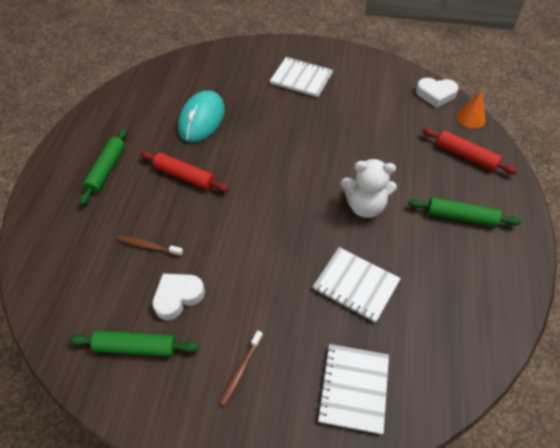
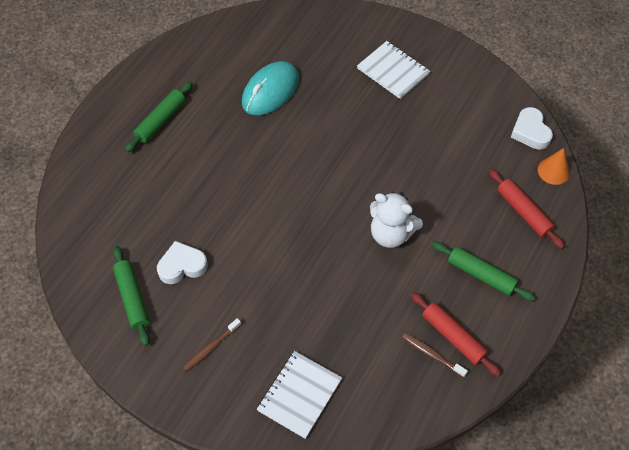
camera: 20 degrees right, 5 degrees up
(136, 347) = (132, 298): green rolling pin -> green rolling pin turned 45 degrees clockwise
(148, 246) = (173, 210): brown toothbrush -> brown toothbrush (432, 354)
(184, 176) = (231, 149): red rolling pin -> red rolling pin (453, 337)
(355, 285) = (344, 307): white notebook -> none
(435, 94) = (530, 132): white heart -> white heart turned 45 degrees clockwise

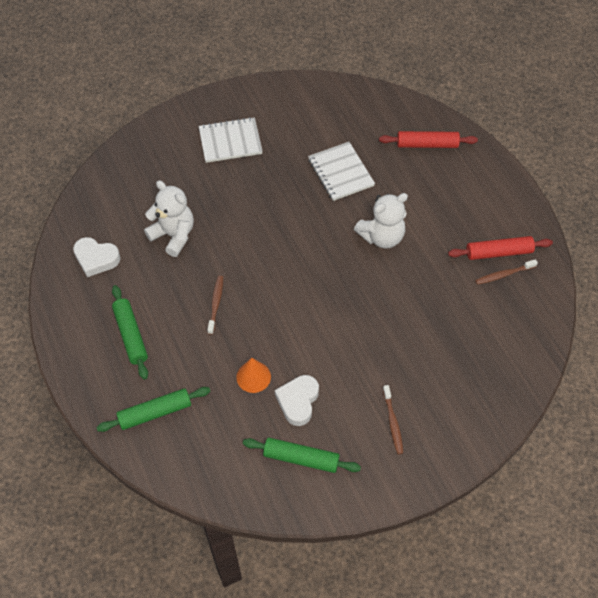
camera: 55 degrees left, 0 degrees up
(229, 156) = (216, 304): none -> brown toothbrush
(270, 91) = (173, 235): turquoise mouse -> white teddy bear
(299, 395) = (478, 383): white notebook -> white notebook (340, 172)
(481, 275) = (460, 203): green rolling pin -> green rolling pin (155, 413)
(530, 132) = (362, 95): white heart -> white heart (96, 259)
(553, 171) = (406, 105): orange cone -> orange cone (253, 377)

